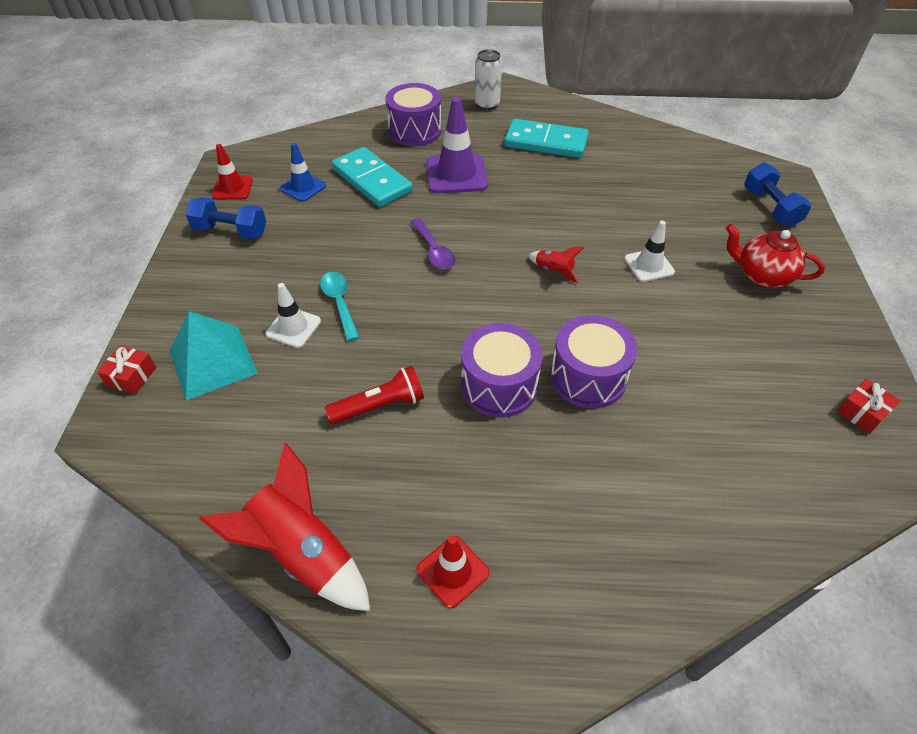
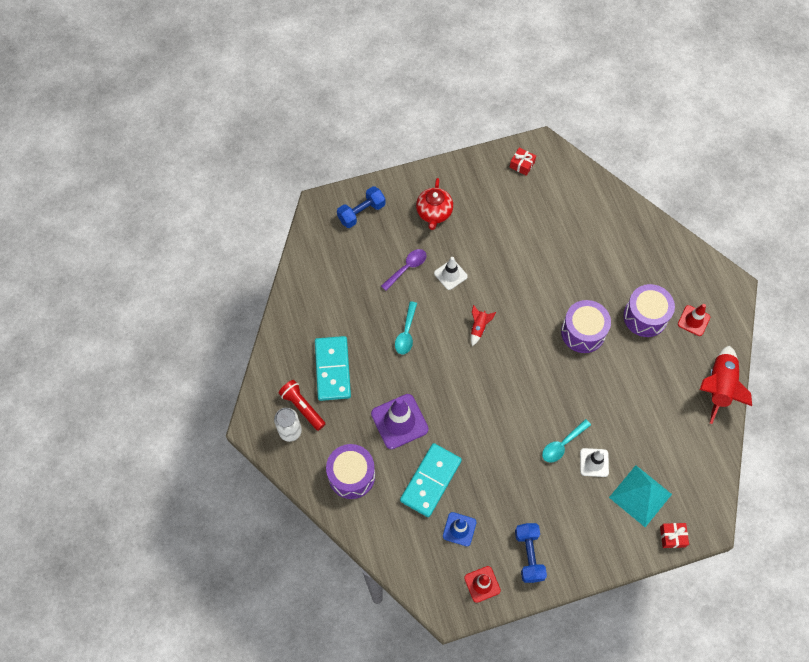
camera: 110 degrees left, 15 degrees up
(379, 406) = (625, 388): red flashlight -> red flashlight (302, 407)
(434, 250) = (490, 406): purple spoon -> purple spoon (407, 268)
(571, 205) = (406, 333): none -> turquoise spoon
(588, 377) = (556, 290): purple drum -> purple drum (645, 317)

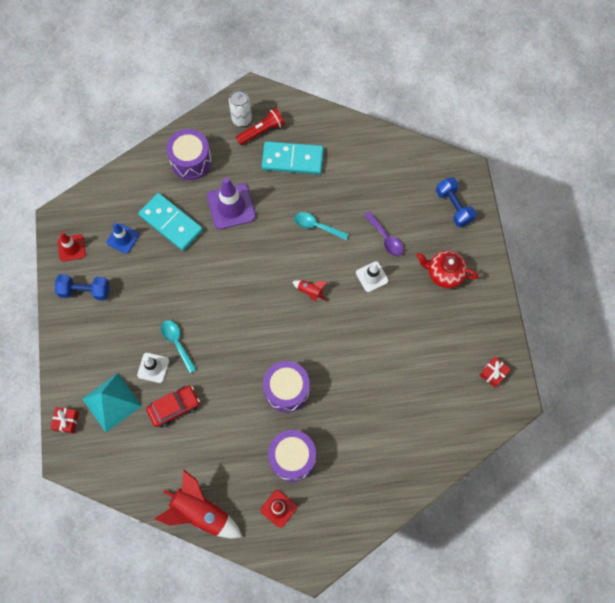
camera: 100 degrees right, 5 degrees up
(628, 432) = (174, 407): none -> red car

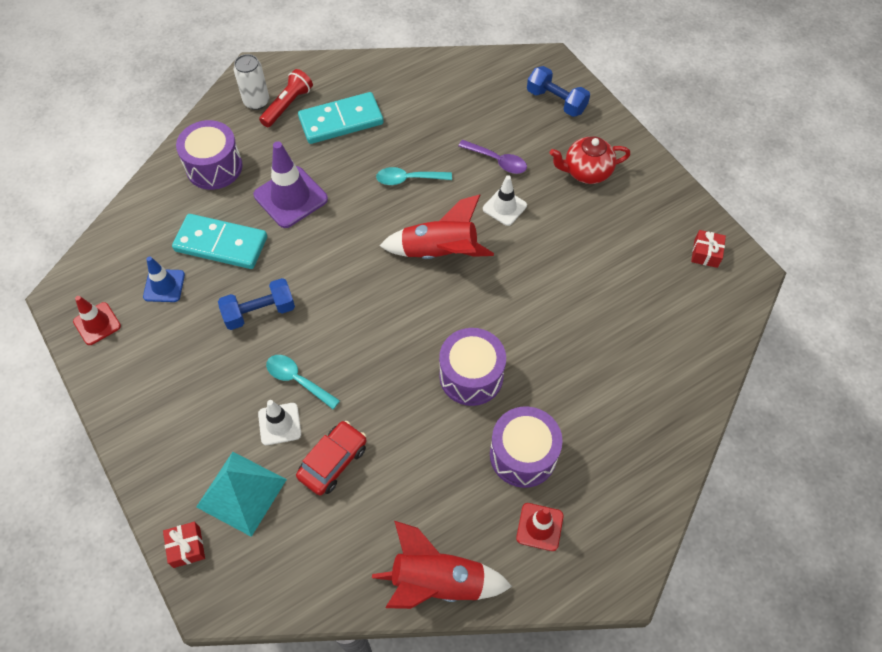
camera: 25 degrees left, 10 degrees down
(85, 291) = (139, 368): blue dumbbell -> blue dumbbell (260, 312)
(310, 292) = (439, 252): red rocket -> red rocket, size x2.09

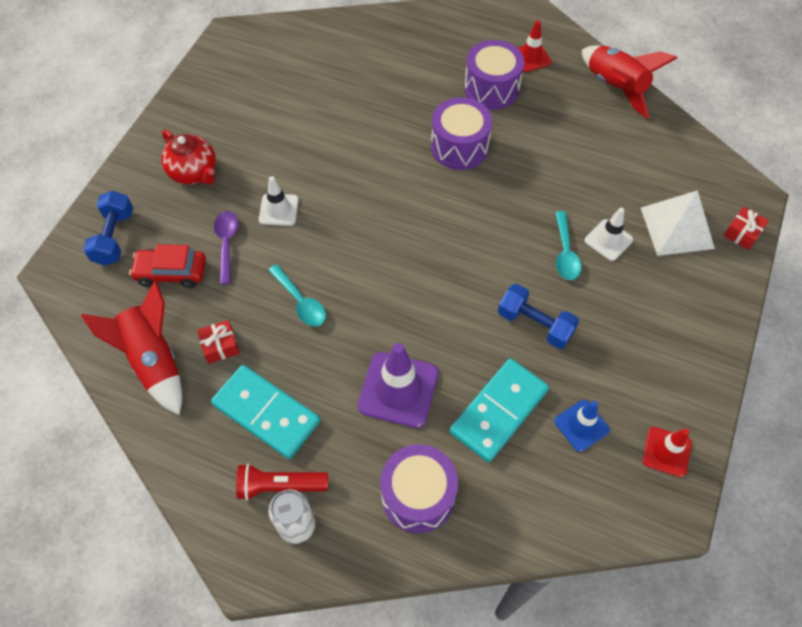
camera: 125 degrees left, 0 degrees up
(221, 244) = (499, 411): turquoise domino -> turquoise domino turned 60 degrees clockwise
(241, 493) = (677, 228): turquoise pyramid -> white pyramid
(333, 461) = (600, 188): red car -> red car (171, 272)
(439, 252) = (364, 229): red rocket -> red rocket (154, 360)
(706, 253) = (230, 64): red gift -> red gift (220, 346)

